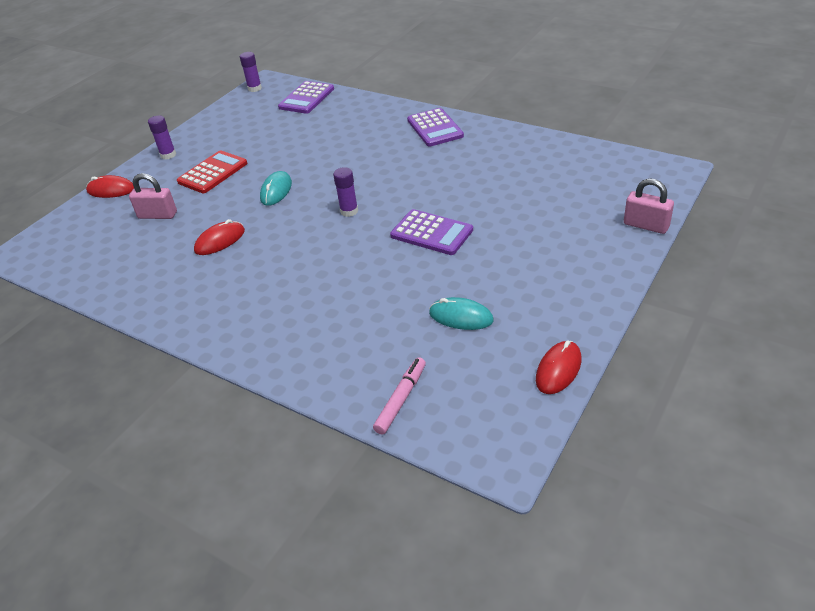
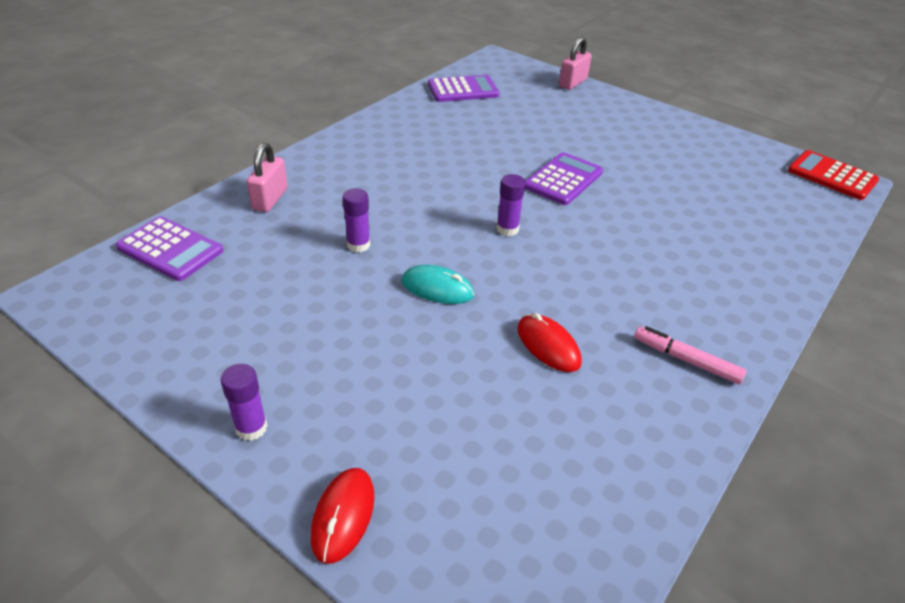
camera: 90 degrees left, 0 degrees up
(157, 215) = (459, 427): pink padlock -> pink padlock (270, 199)
(212, 173) = (352, 359): red calculator -> red calculator (831, 176)
(254, 88) = (71, 309): purple glue stick -> purple glue stick (358, 245)
(401, 399) = (805, 221): pink marker -> pink marker (686, 360)
(435, 128) = (347, 153): purple calculator -> purple calculator (463, 90)
(461, 317) = (694, 179): turquoise mouse -> none
(558, 369) = (751, 146): red mouse -> none

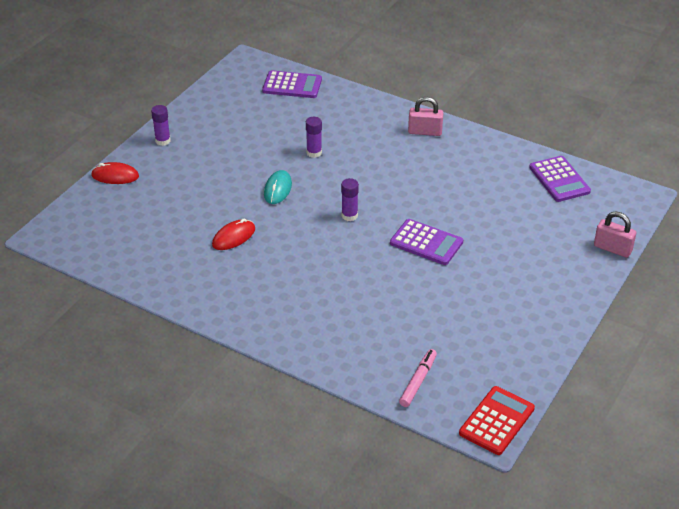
camera: 85 degrees right, 0 degrees up
(170, 249) = (292, 85): purple calculator -> purple calculator turned 105 degrees counterclockwise
(270, 199) = (354, 110): pink padlock -> pink padlock (425, 132)
(686, 360) = (229, 296): pink marker -> pink marker (418, 381)

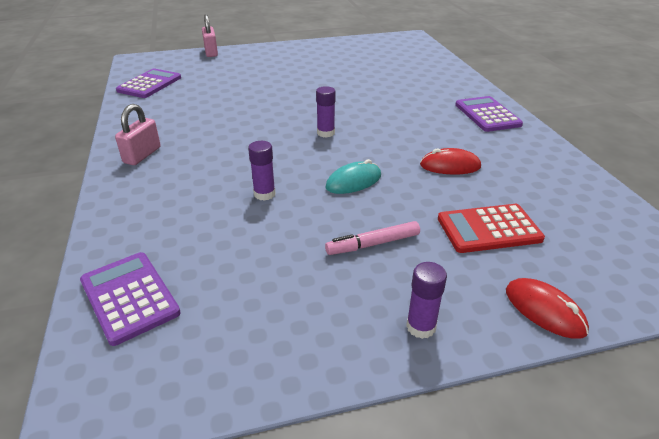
camera: 135 degrees left, 5 degrees down
(418, 381) = (419, 57): pink marker -> pink marker (373, 244)
(425, 132) = (142, 155): pink padlock -> pink padlock turned 60 degrees clockwise
(426, 243) = (303, 96): purple calculator -> purple calculator (487, 115)
(496, 421) = (401, 37): red calculator -> red calculator (489, 229)

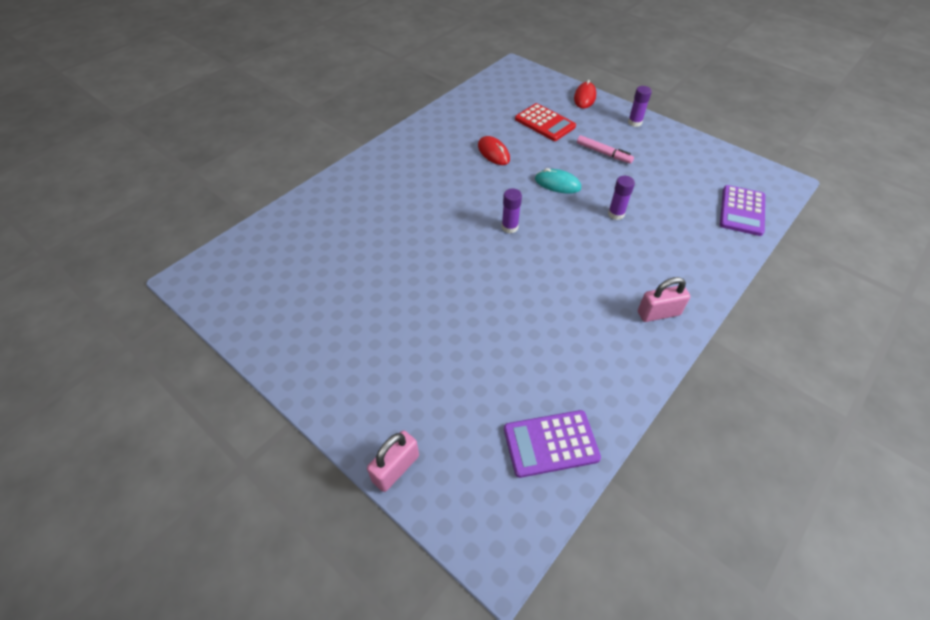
camera: 125 degrees left, 15 degrees up
(487, 115) = (394, 158): purple calculator -> none

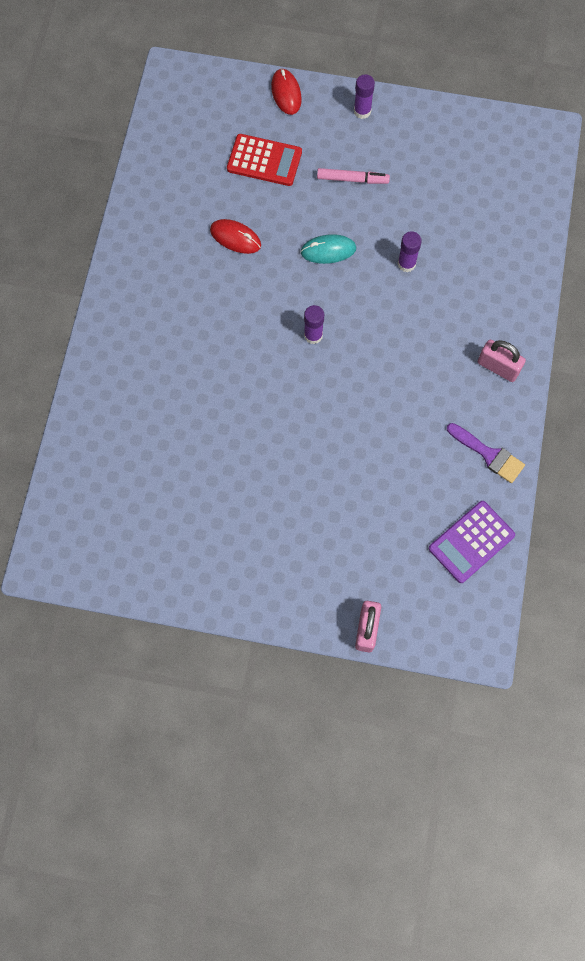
camera: 30 degrees left, 20 degrees up
(612, 377) = (489, 454): none -> purple brush
(658, 313) = (498, 367): pink padlock -> pink padlock turned 75 degrees clockwise
(742, 211) = (523, 197): purple calculator -> none

